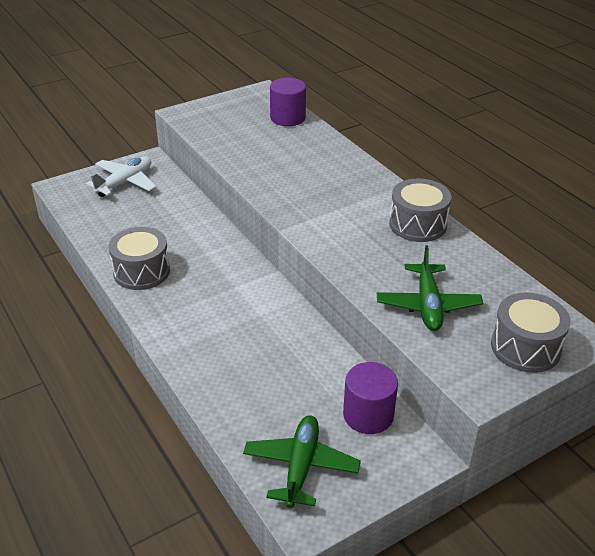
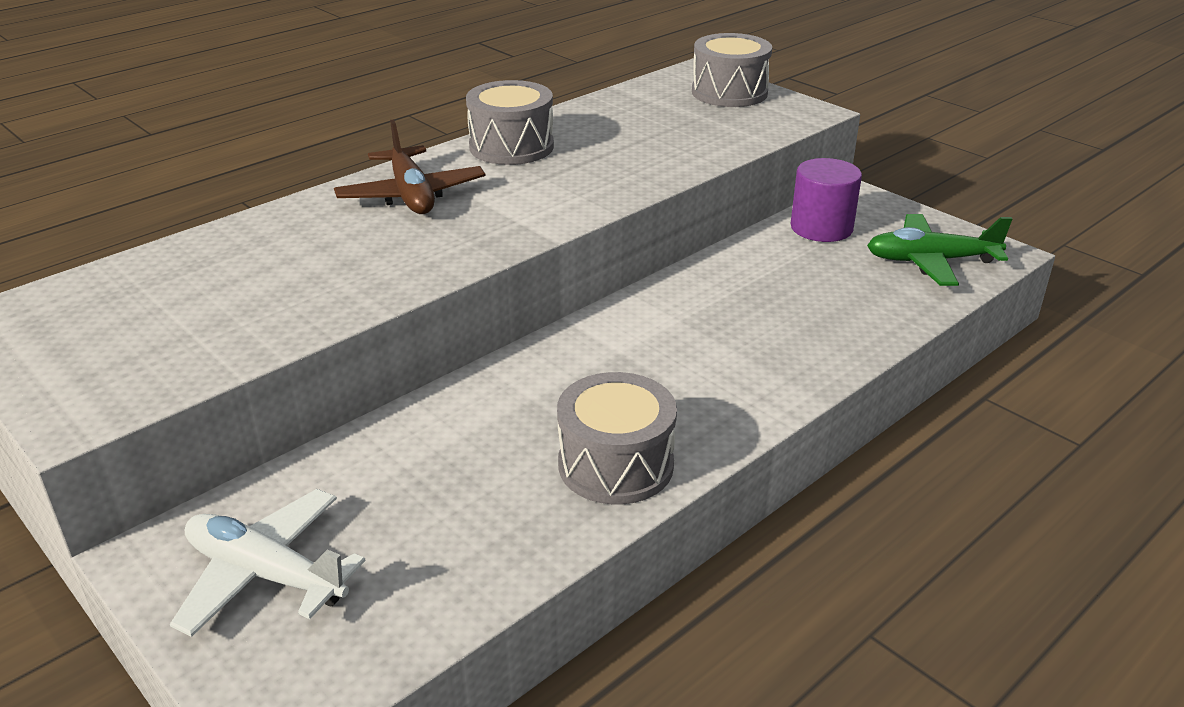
camera: 100 degrees left, 5 degrees down
(287, 118) = (145, 273): purple cylinder -> none
(352, 185) = (411, 195): none -> brown plane
(428, 305) = (687, 136): green plane -> none

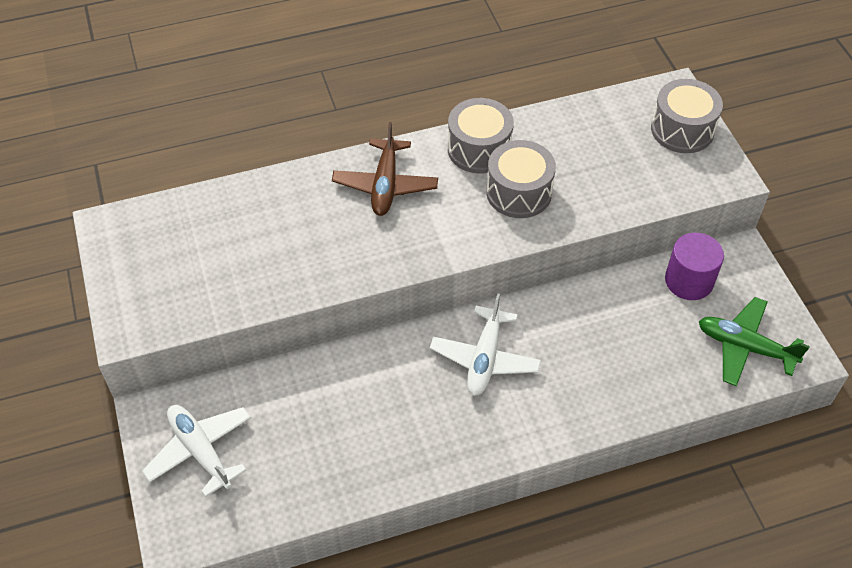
camera: 25 degrees right, 20 degrees up
(615, 465) = (417, 450): grey drum -> grey drum (519, 192)
(639, 350) = (485, 358): none -> white plane

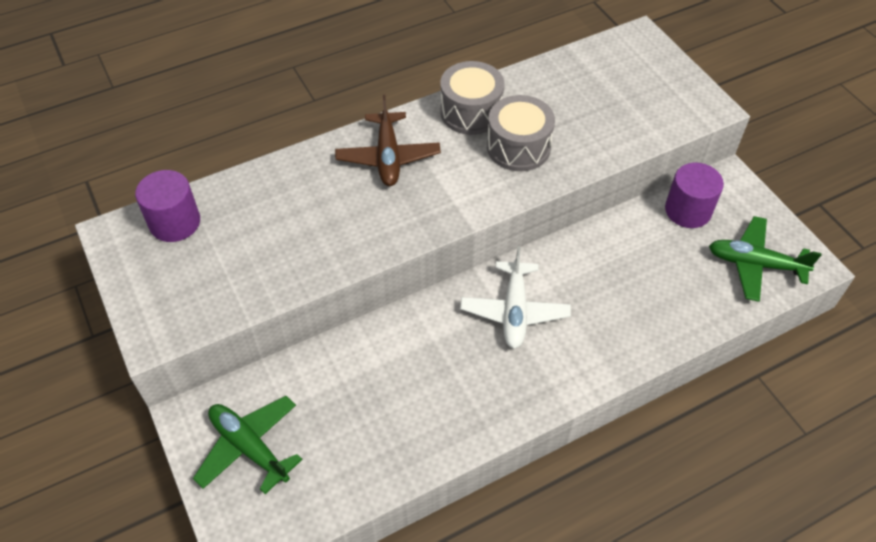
camera: 10 degrees left, 0 degrees up
(166, 223) = (175, 222): none -> purple cylinder
(200, 451) = (249, 447): white plane -> green plane
(682, 130) = (656, 71): grey drum -> none

